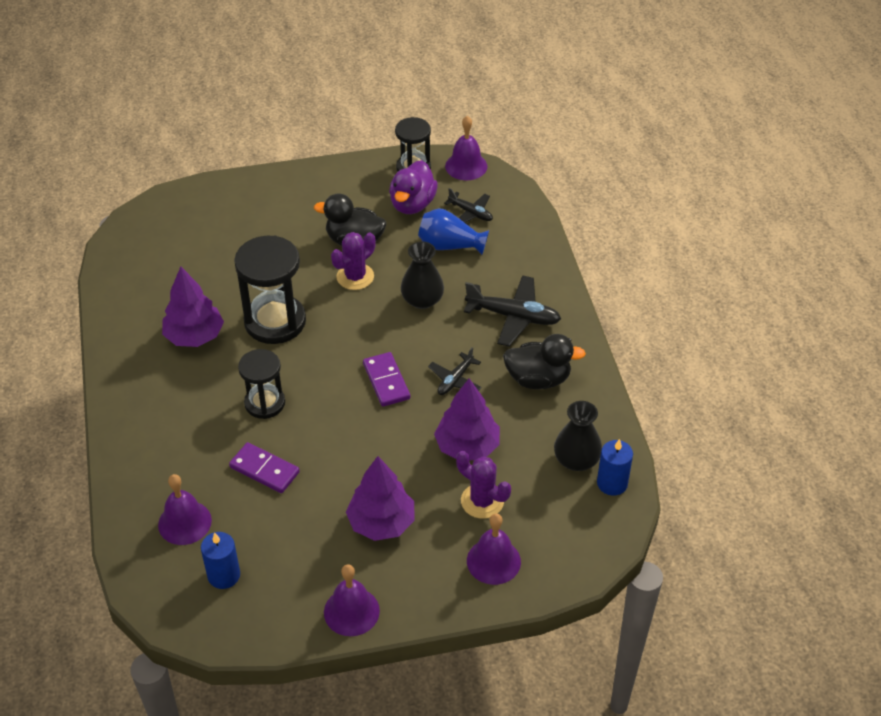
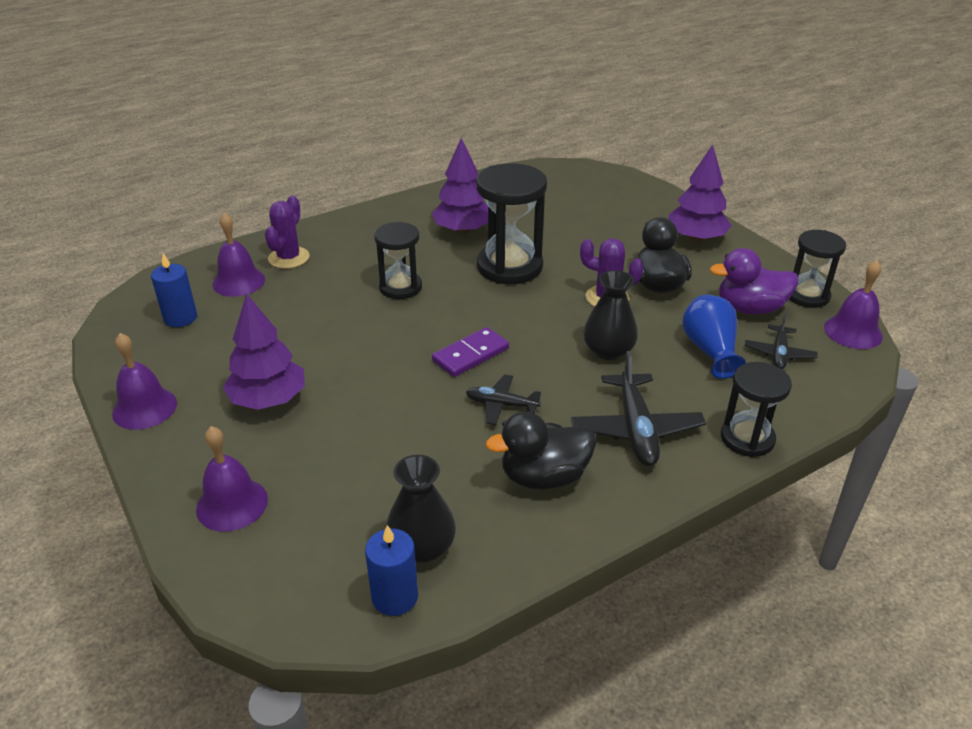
camera: 70 degrees right, 10 degrees down
(264, 470) = (316, 308): purple domino -> none
(467, 446) = (402, 439): purple tree -> purple tree (696, 238)
(482, 501) = (322, 472): purple cactus -> purple cactus (289, 258)
(538, 379) = (544, 477): black duck -> black duck turned 90 degrees clockwise
(546, 266) = (747, 438): none -> black hourglass

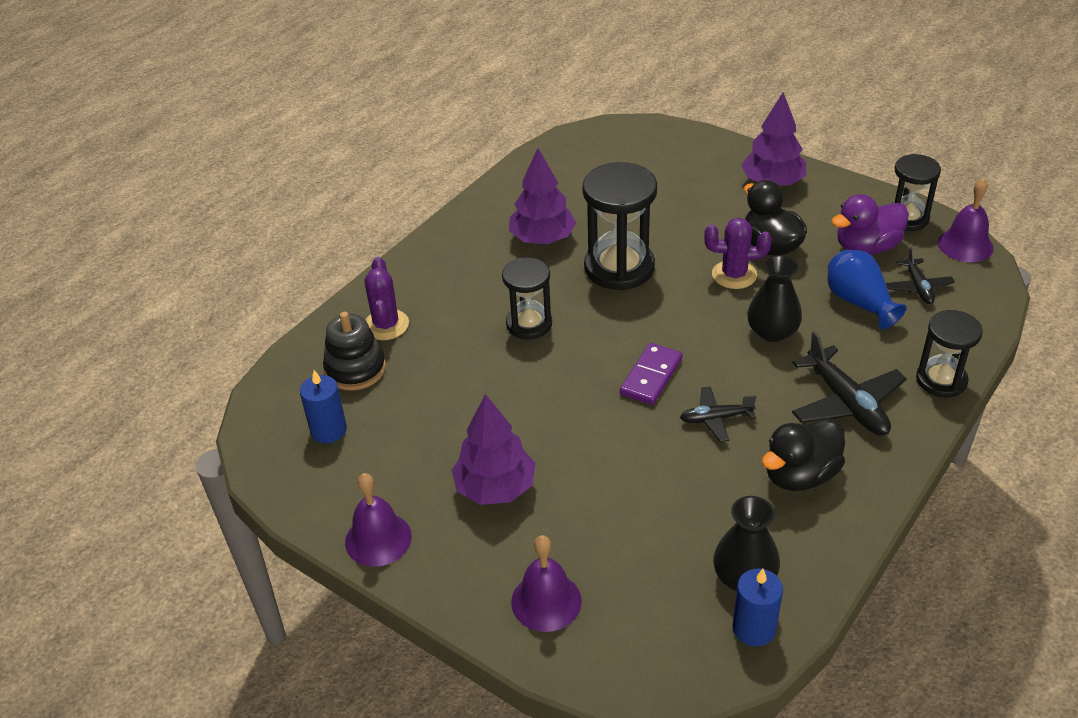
camera: 20 degrees left, 5 degrees up
(238, 282) = (355, 369): purple bell -> black stacking toy

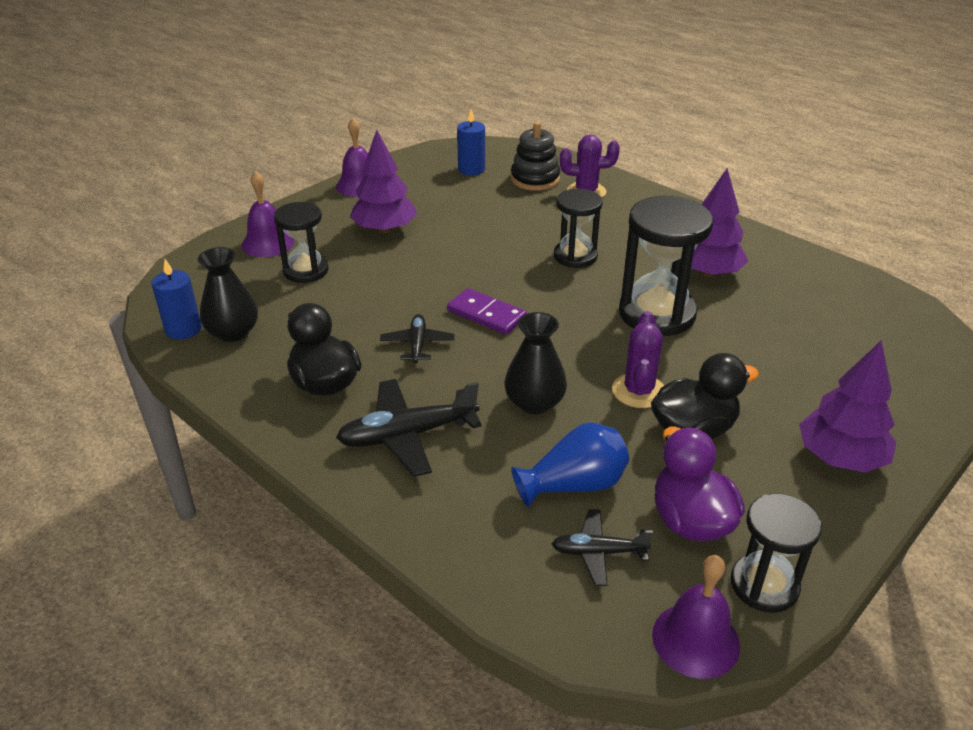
camera: 95 degrees right, 5 degrees down
(941, 380) = (417, 524): black hourglass -> black hourglass (306, 271)

